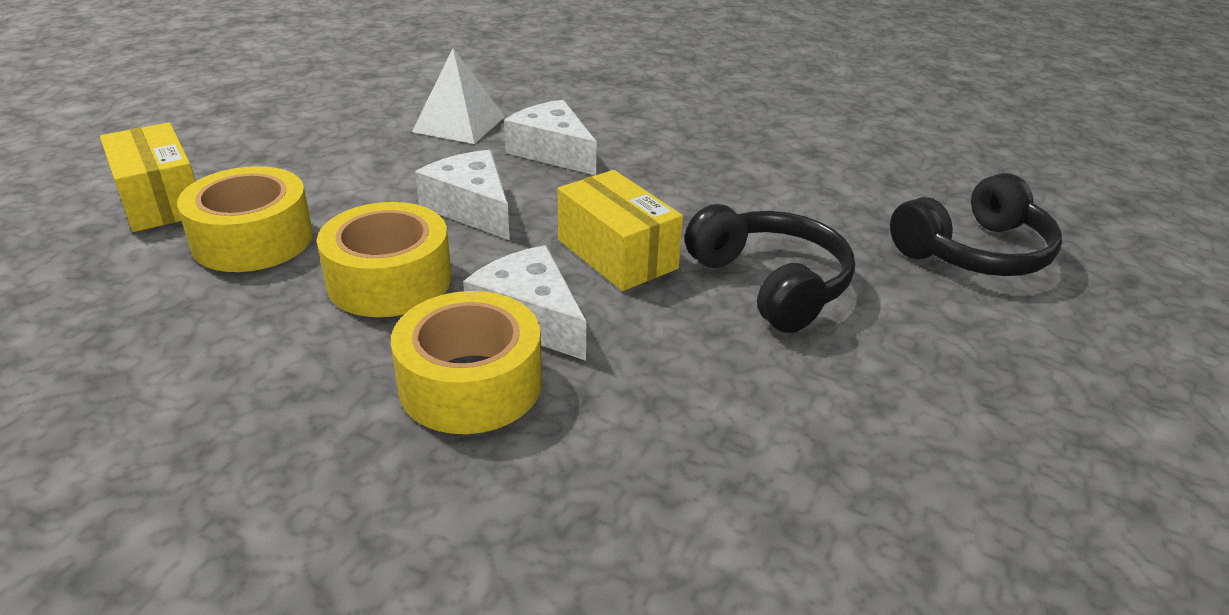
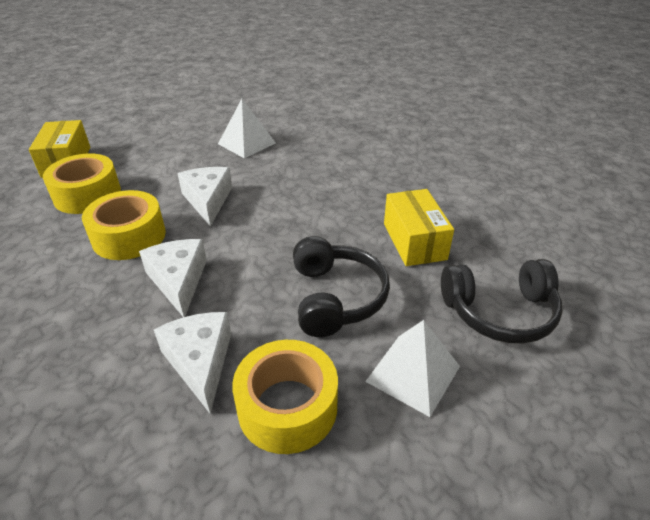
camera: 25 degrees right, 5 degrees up
(470, 384) = (114, 314): yellow tape -> yellow tape (287, 407)
(553, 151) = (283, 172): white cheese -> white cheese (200, 361)
(617, 254) = (261, 251): yellow box -> yellow box (414, 241)
(939, 340) = (413, 373): none -> white pyramid

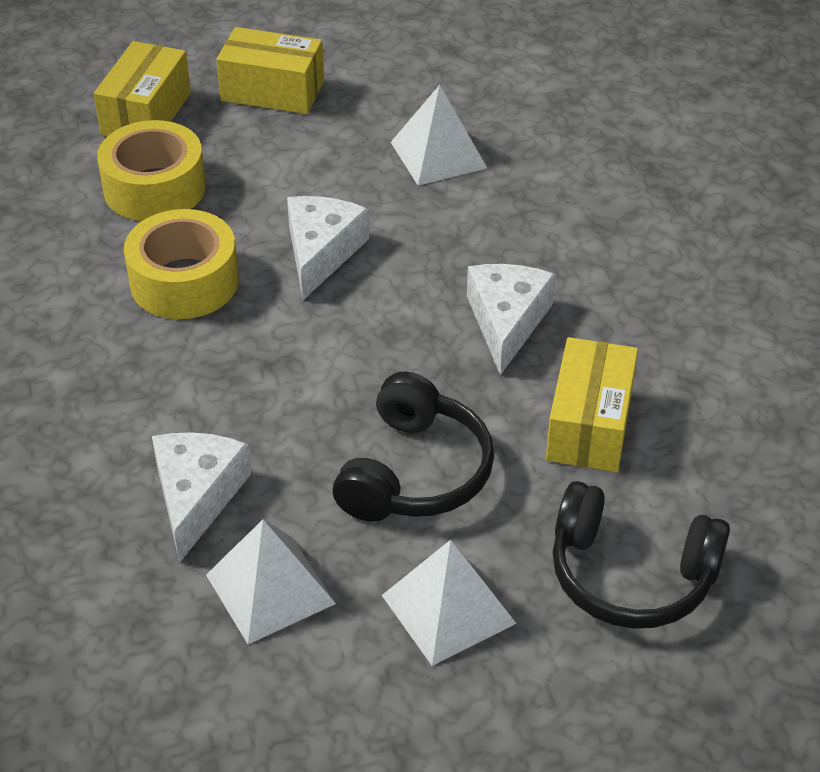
camera: 25 degrees right, 5 degrees up
(139, 137) = (272, 91): none -> yellow box
(178, 280) = (220, 374): white cheese -> white cheese (507, 321)
(287, 407) = (270, 589): yellow tape -> white pyramid

